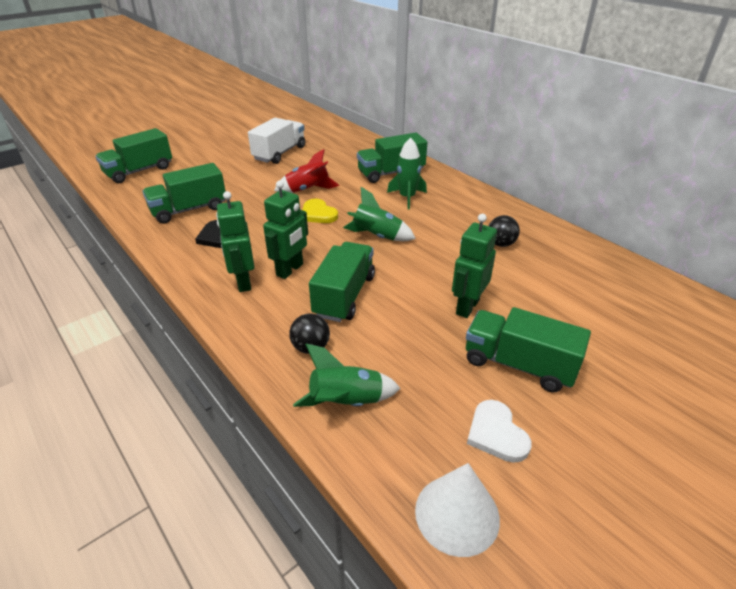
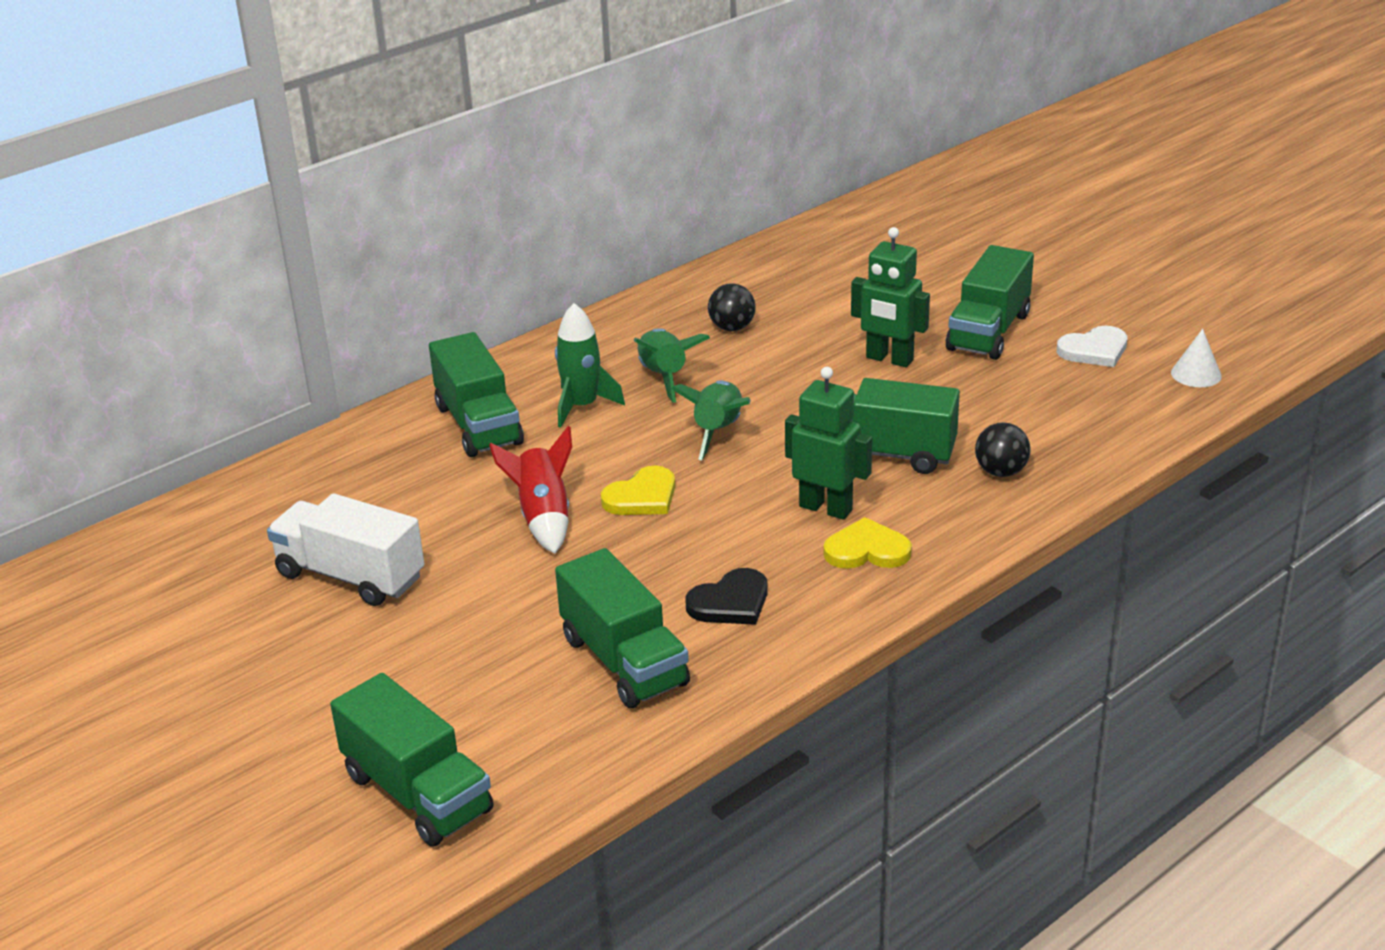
camera: 90 degrees left, 5 degrees down
(243, 282) = (867, 550): green robot -> yellow heart
(346, 402) = (1085, 439): green rocket -> green rocket (664, 377)
(457, 514) = (1196, 374): white cone -> white cone, size x0.62

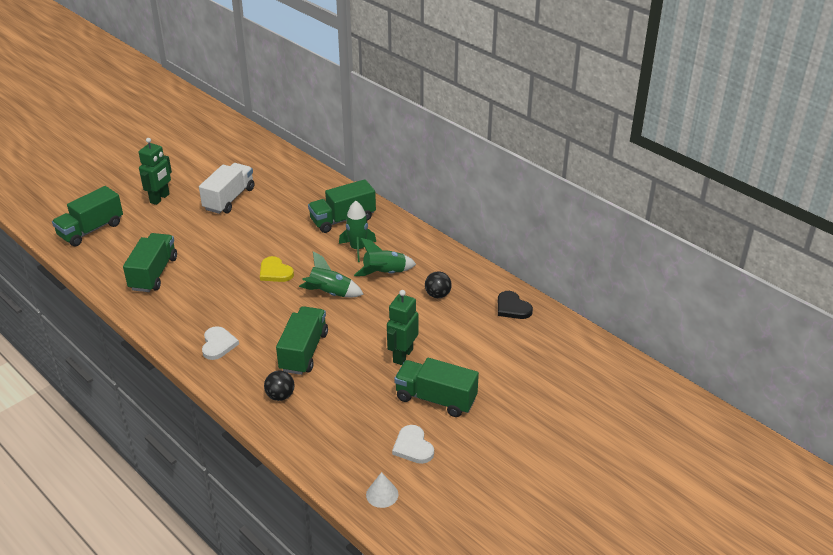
camera: 85 degrees right, 5 degrees up
(543, 517) = (263, 244): red rocket -> none
(624, 661) = (153, 273): green truck -> green truck turned 135 degrees clockwise
(730, 602) = (187, 302): black heart -> black heart (512, 307)
(826, 508) = (256, 331): green robot -> green robot (160, 198)
(867, 550) = (218, 344): yellow heart -> white heart

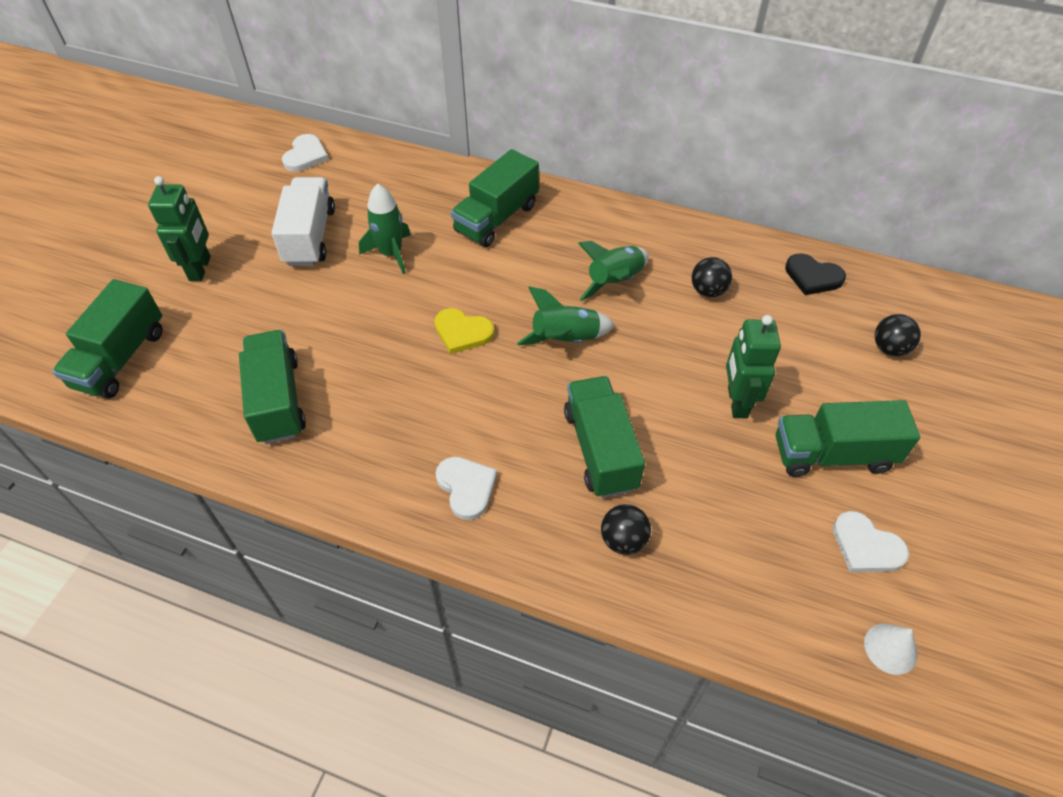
camera: 25 degrees left, 15 degrees up
(259, 155) = (305, 155): none -> white heart
(357, 248) = (550, 256): green rocket -> green rocket (391, 253)
(525, 360) = (889, 348): none -> black ball

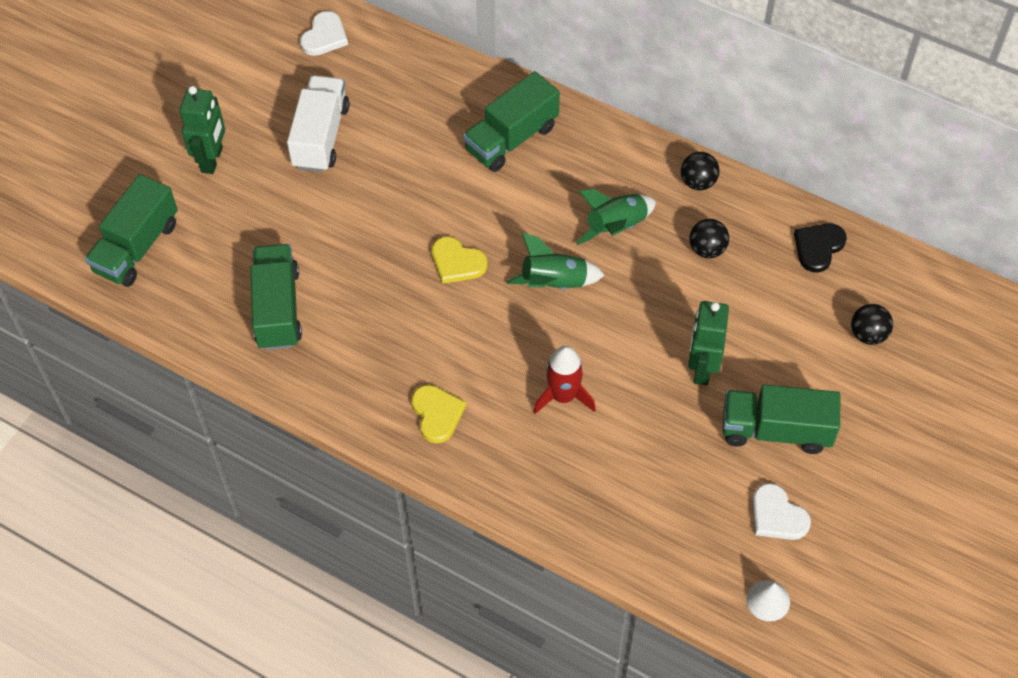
camera: 10 degrees right, 5 degrees up
(391, 253) = (399, 166): green rocket -> none
(466, 487) = (437, 414): white heart -> yellow heart
(600, 449) = (563, 396): green truck -> red rocket
(623, 540) = (565, 479): black ball -> black ball (698, 182)
(812, 276) = (818, 247): black heart -> black heart turned 90 degrees clockwise

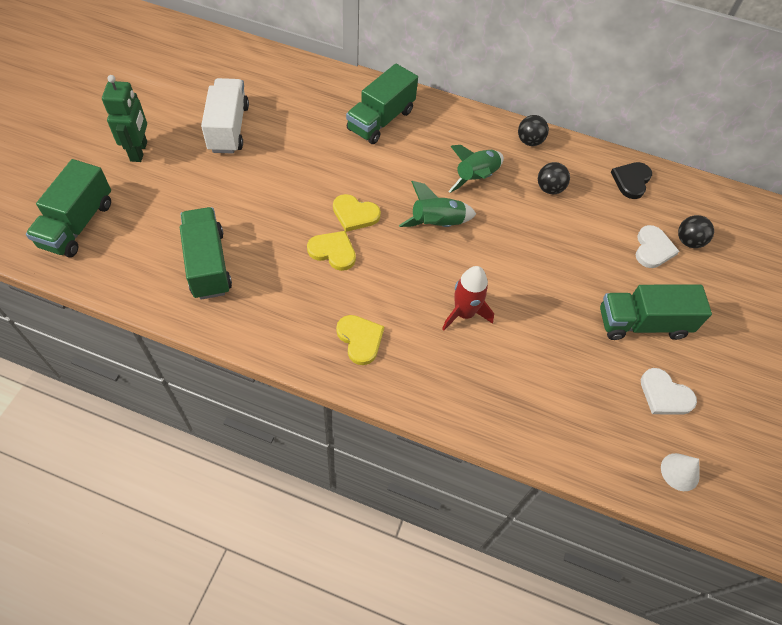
camera: 15 degrees left, 0 degrees up
(324, 36) = (222, 58): white heart -> white heart (653, 249)
(423, 307) = (333, 251): none -> yellow heart
(702, 368) = (570, 279): green robot -> none

